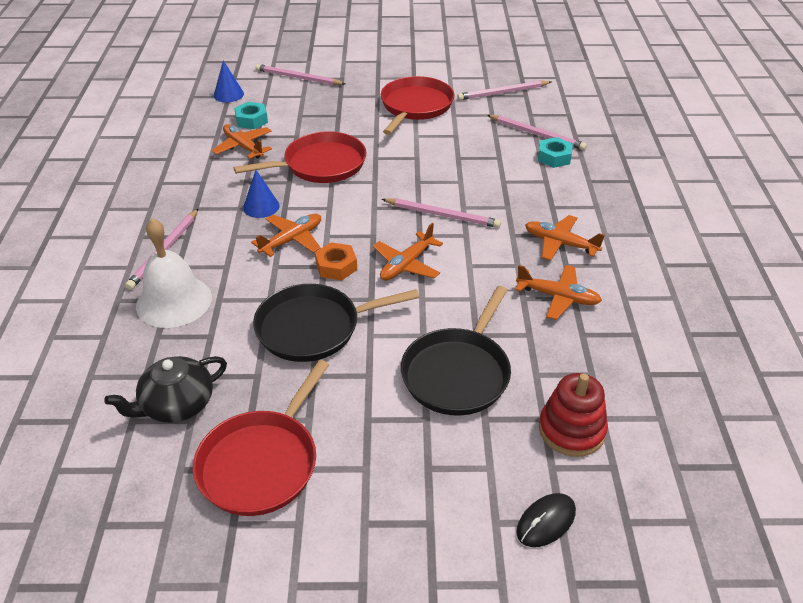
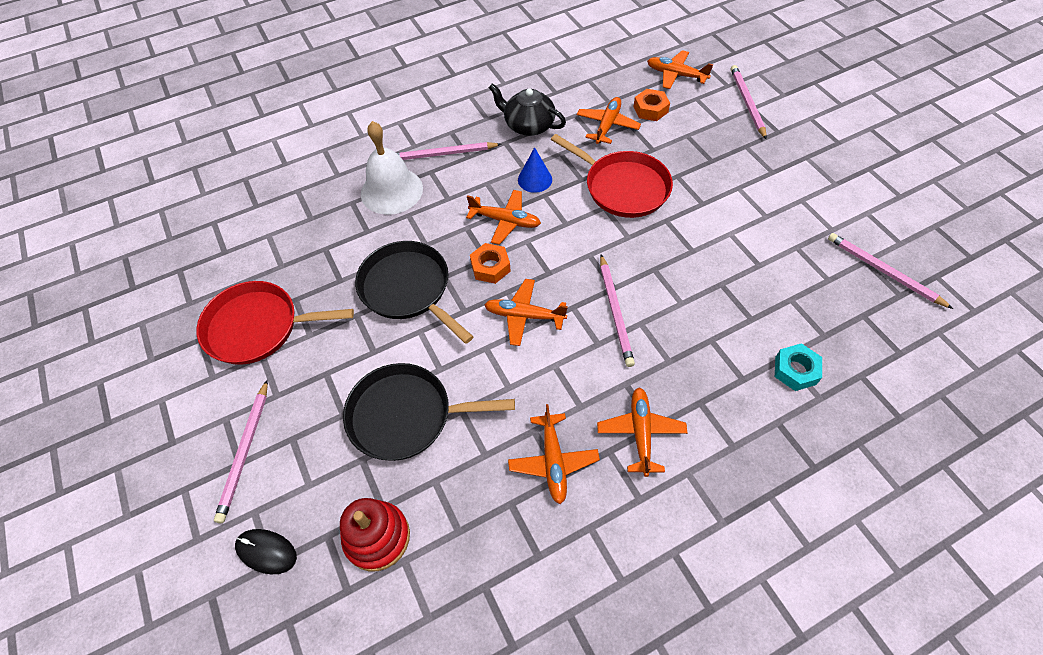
camera: 65 degrees right, 15 degrees up
(176, 405) = (291, 250): black teapot -> black teapot (528, 125)
(228, 94) = (676, 75): blue cone -> orange plane
(251, 120) = (650, 109): turquoise nut -> orange nut
(415, 106) = (782, 209): red pan -> none
(537, 134) = (827, 337): pink pencil -> pink pencil (245, 452)

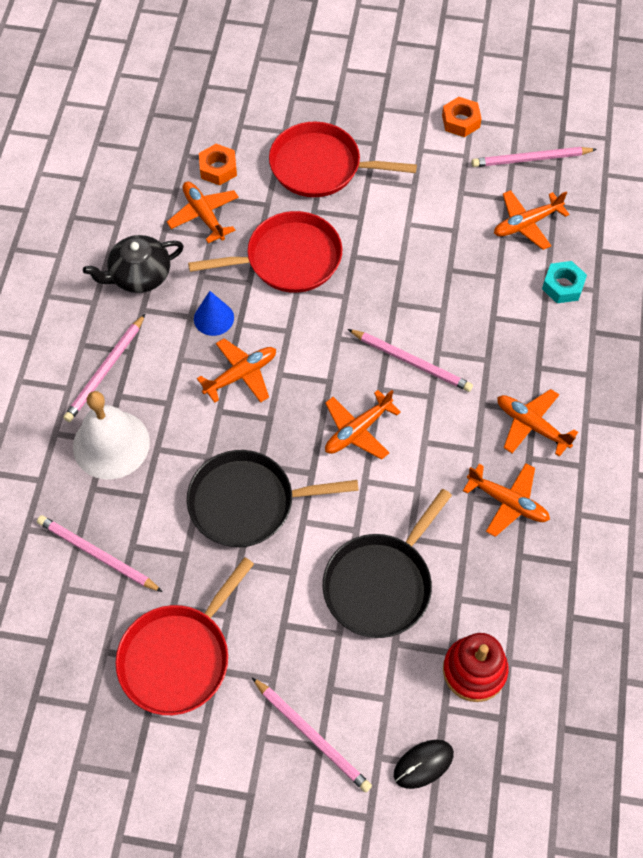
camera: 55 degrees left, 5 degrees up
(490, 267) = (283, 421): orange nut -> orange nut (460, 121)
(676, 75) = (195, 116): orange plane -> orange plane (526, 224)
(716, 156) = (320, 166): none -> red pan
(747, 103) = (283, 95): pink pencil -> pink pencil (97, 555)

